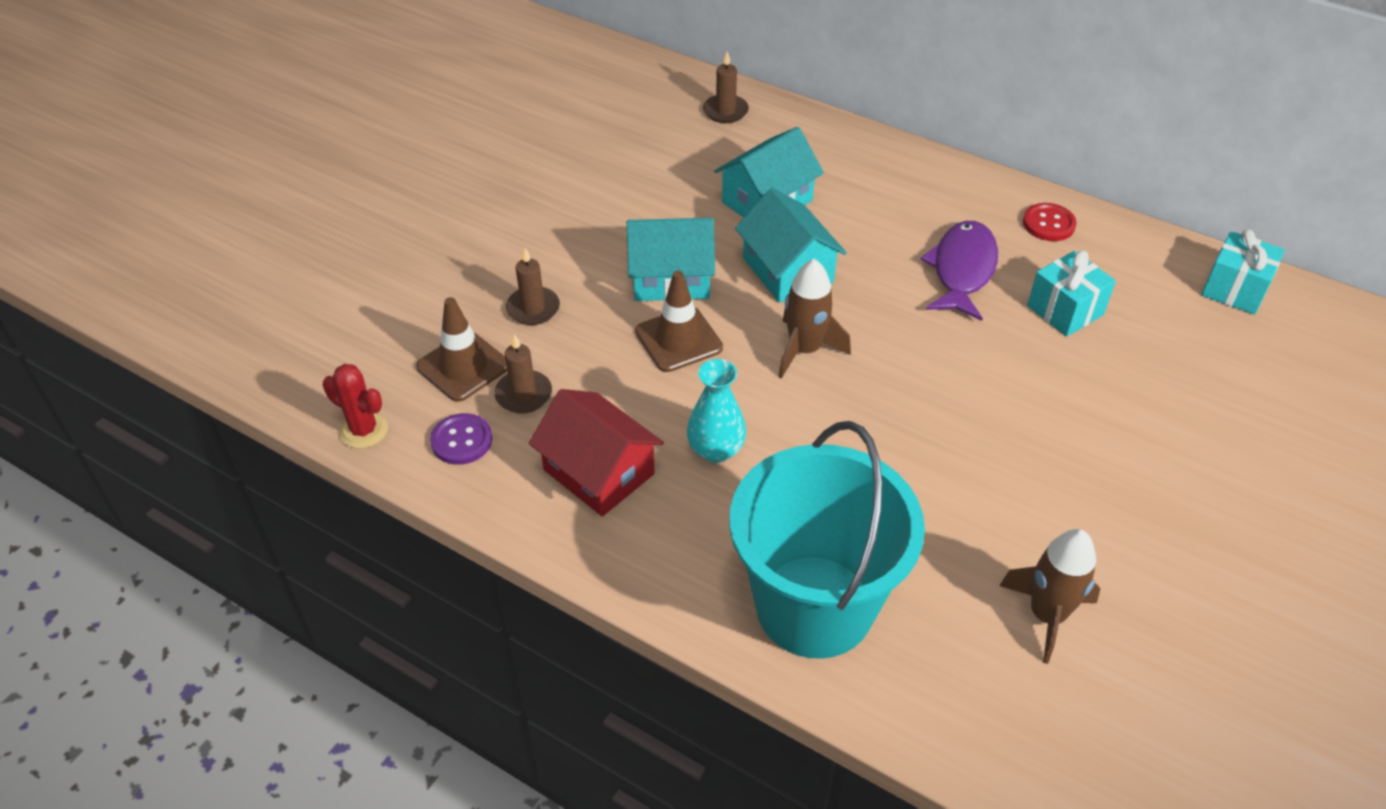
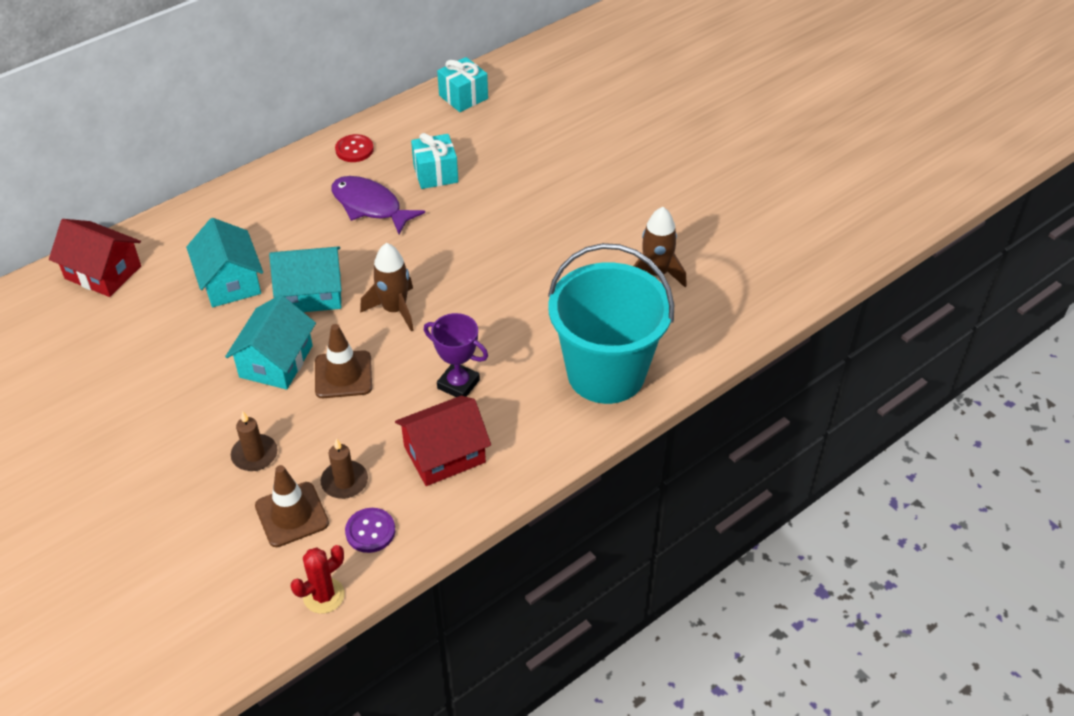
camera: 70 degrees left, 0 degrees up
(716, 450) = (458, 384): turquoise vase -> purple trophy
(725, 111) = (103, 272): brown candle -> red house

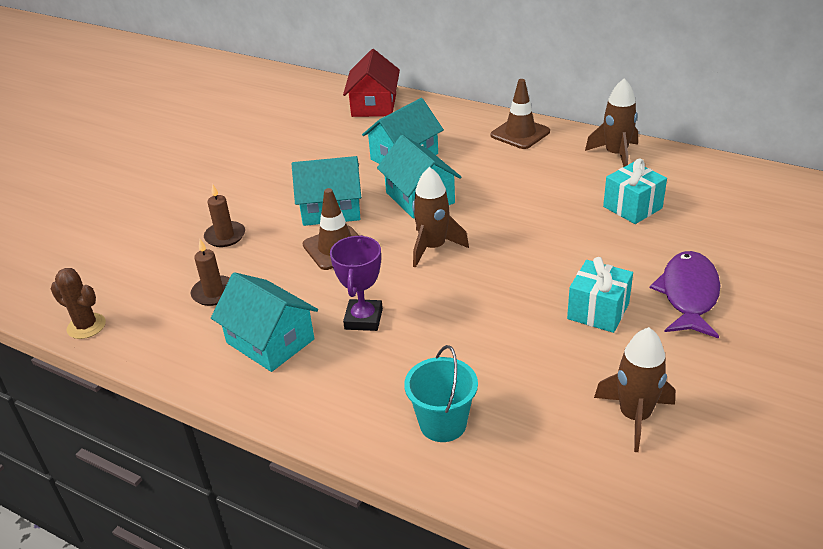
camera: 70 degrees right, 10 degrees down
(292, 515) = (168, 278): brown traffic cone -> brown traffic cone (520, 133)
(324, 595) = (86, 326): red cactus -> brown cactus
(354, 149) = (616, 155): red button -> brown rocket
(370, 206) = (552, 188): purple fish -> purple fish (688, 295)
(370, 531) = (163, 327): purple button -> none
(444, 454) = (270, 341): red house -> turquoise house
(463, 97) = (760, 185): turquoise gift -> turquoise gift (598, 311)
(606, 373) = (443, 424): turquoise bucket -> turquoise bucket, size x0.48

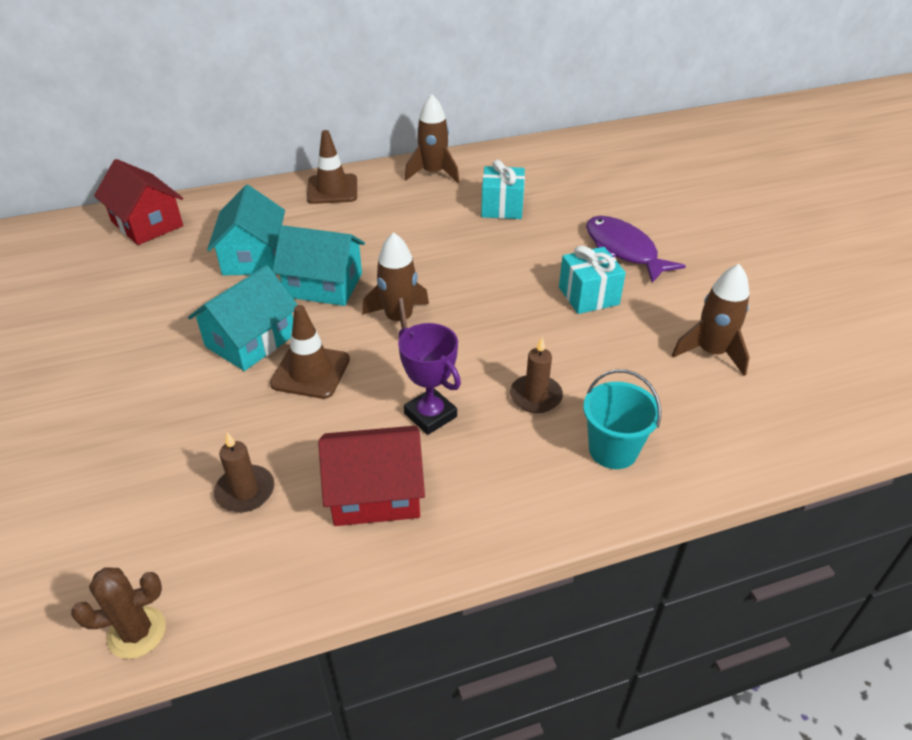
camera: 50 degrees left, 5 degrees up
(225, 236) = (169, 431): brown candle -> brown candle (535, 396)
(270, 341) = (375, 493): turquoise house -> red house

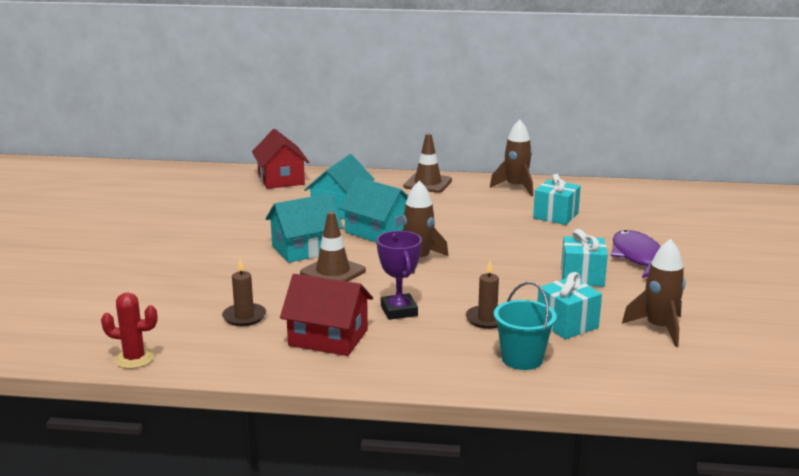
camera: 25 degrees right, 20 degrees down
(137, 632) = (134, 359): brown cactus -> red cactus
(621, 377) = (567, 324): none -> turquoise gift

